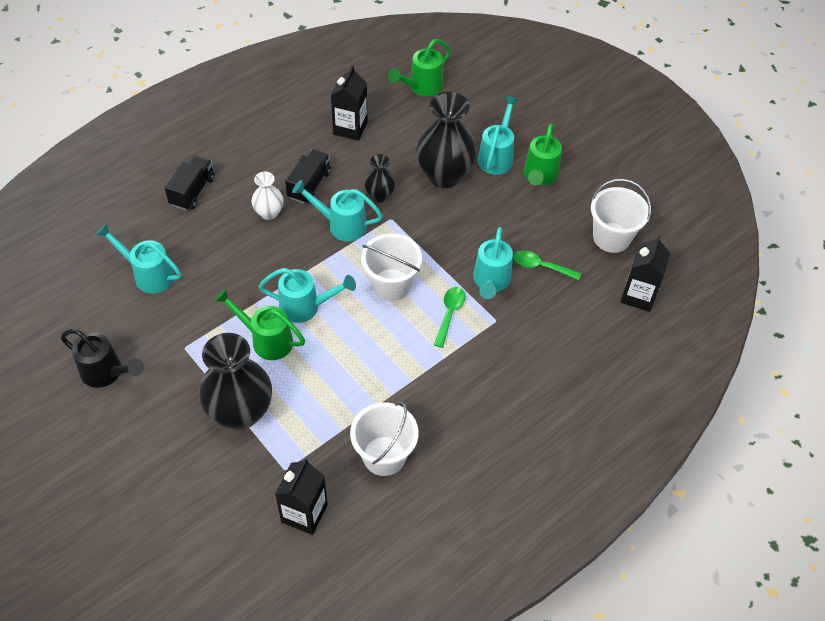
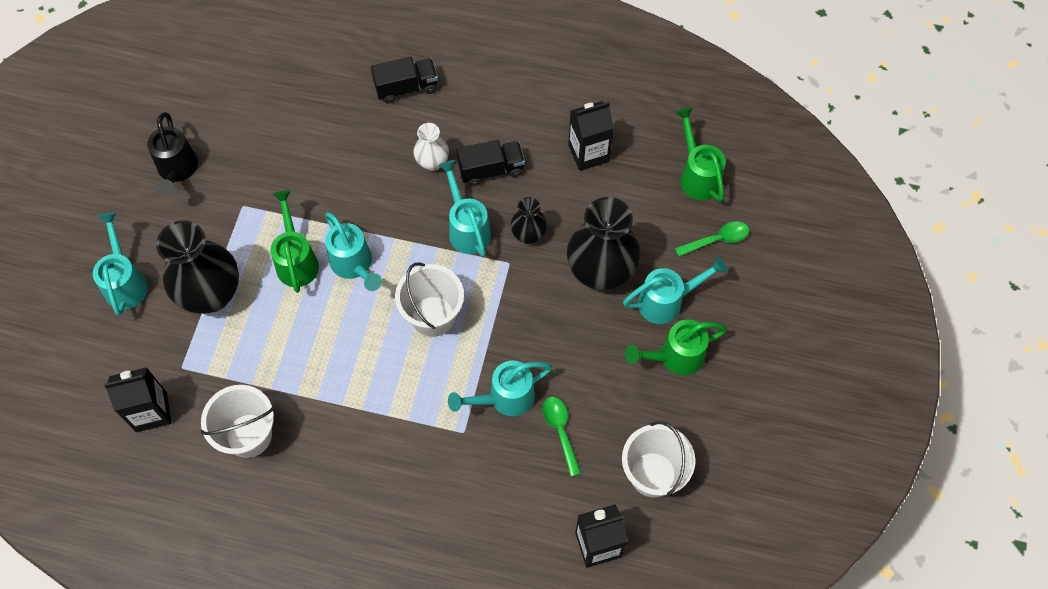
camera: 55 degrees right, 10 degrees up
(148, 275) = (293, 124): turquoise watering can -> turquoise watering can (125, 282)
(421, 87) = (697, 175): green watering can -> green watering can turned 60 degrees clockwise
(449, 314) = (439, 387): green spoon -> green spoon (717, 240)

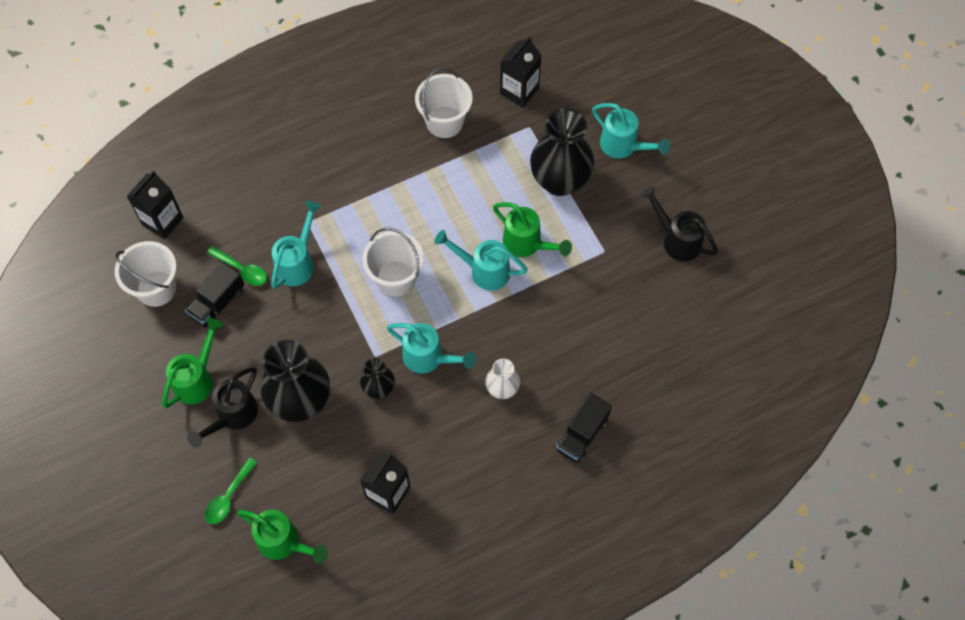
camera: 140 degrees right, 0 degrees up
(491, 170) = (452, 418): black truck -> black truck (217, 303)
(667, 301) = (233, 416): turquoise watering can -> black watering can

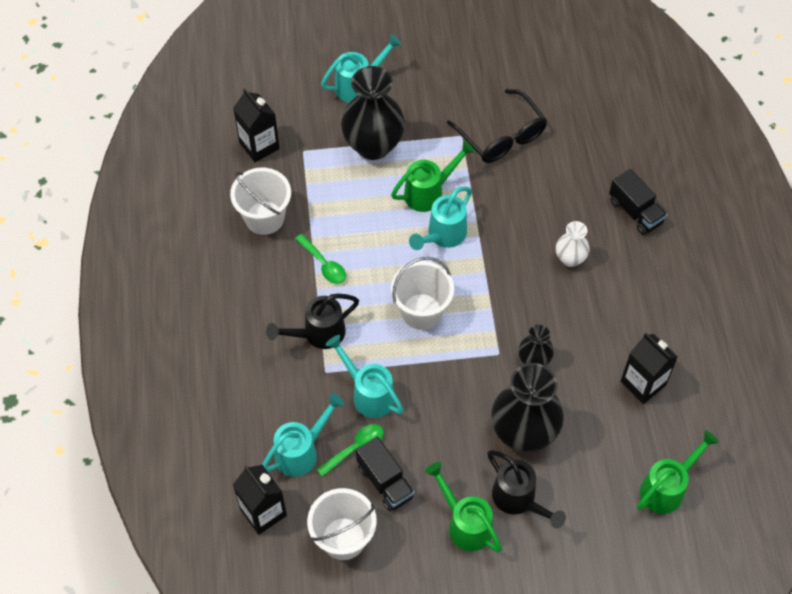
camera: 70 degrees left, 5 degrees down
(228, 497) = (604, 526): green spoon -> green spoon (324, 264)
(428, 358) = (517, 309): turquoise watering can -> turquoise watering can (301, 451)
(619, 287) = (502, 136): none -> black glasses
(677, 239) = (472, 79): black watering can -> black watering can (318, 334)

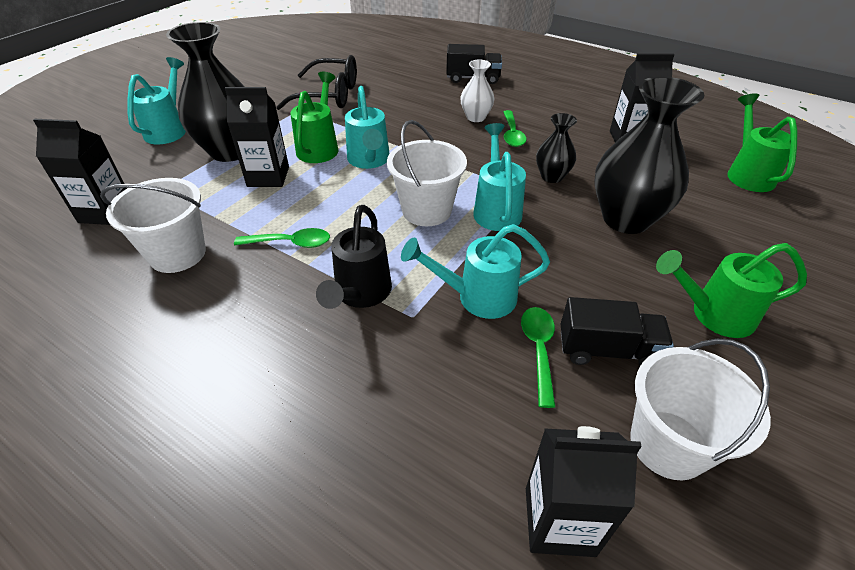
camera: 50 degrees left, 15 degrees down
(301, 451) = (497, 406): turquoise watering can -> turquoise watering can (496, 209)
(369, 194) = (268, 176): none -> black carton
(518, 500) = (705, 260): black watering can -> none
(568, 300) = (512, 134): none -> green spoon

